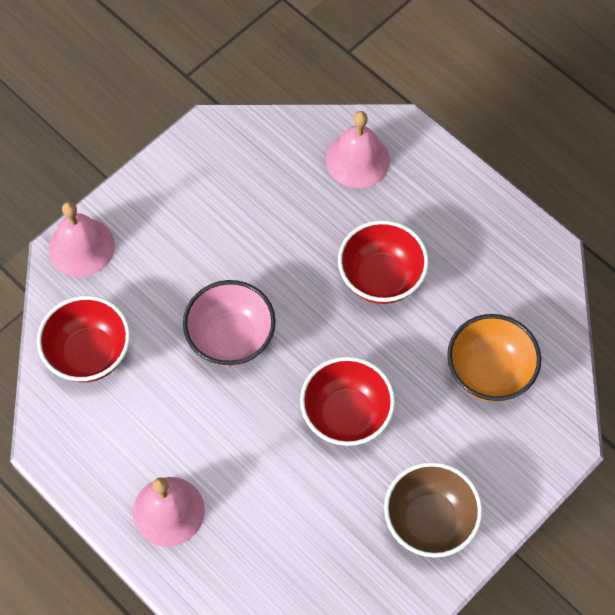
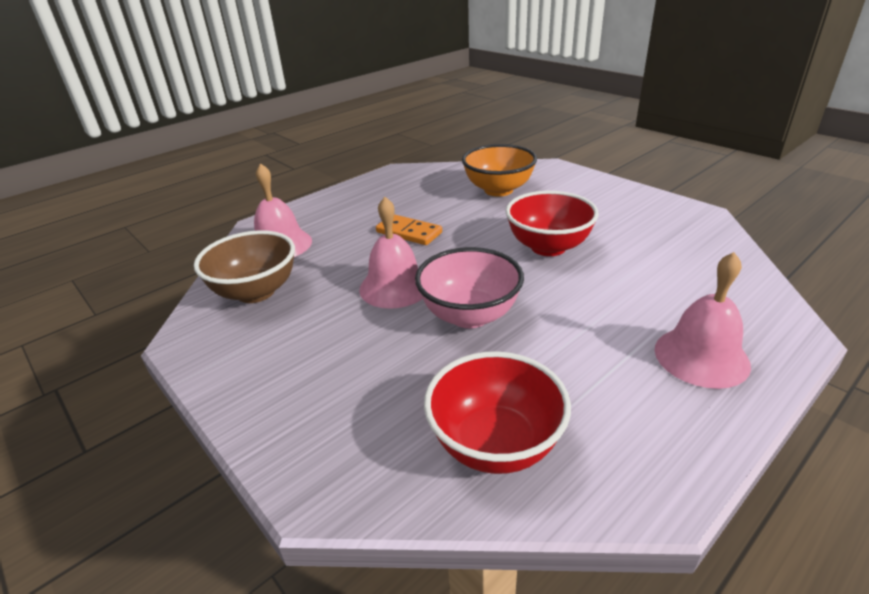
camera: 85 degrees left, 30 degrees down
(81, 247) = (313, 462): pink bell -> pink bell (395, 287)
(381, 278) = (409, 232): red bowl -> orange domino
(429, 521) = (634, 210): brown bowl -> brown bowl (256, 292)

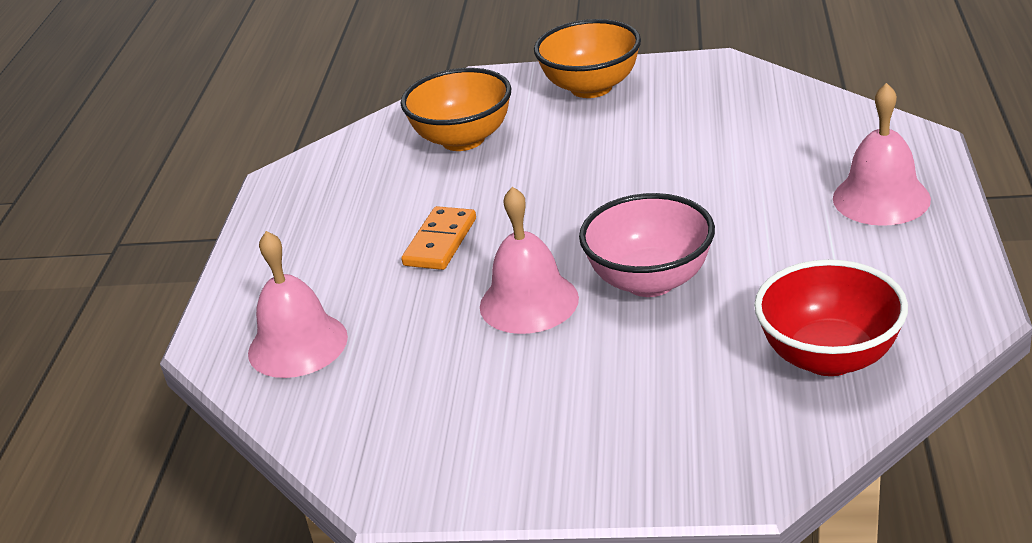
camera: 40 degrees left, 0 degrees up
(256, 292) = (374, 403): brown bowl -> none
(409, 232) = (440, 242): orange domino -> orange domino turned 60 degrees counterclockwise
(548, 247) = (621, 175): red bowl -> none
(604, 194) = (591, 87): none -> orange bowl

